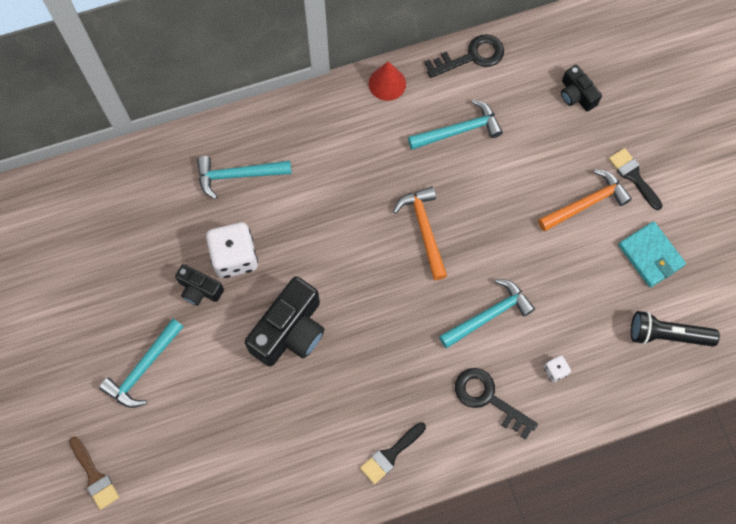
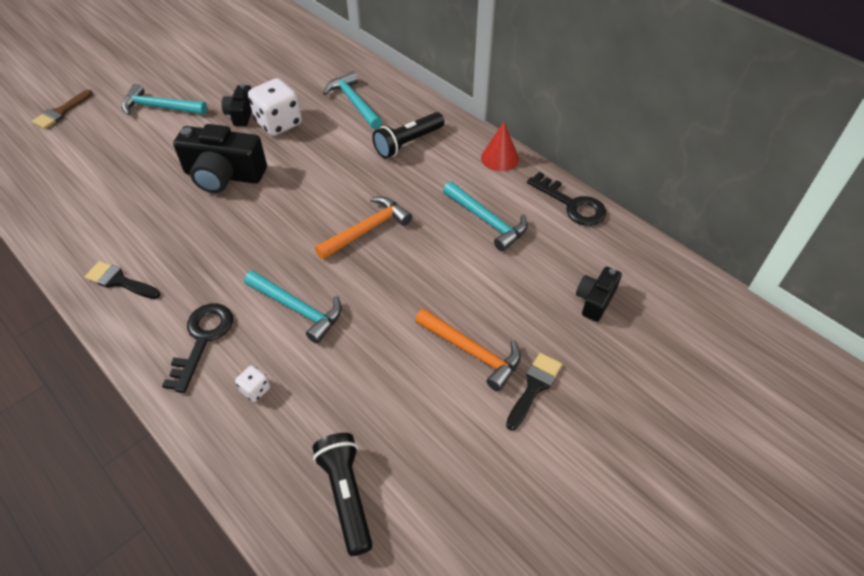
camera: 65 degrees right, 20 degrees down
(327, 151) = (408, 143): none -> black flashlight
(650, 255) = (443, 440): turquoise wallet -> none

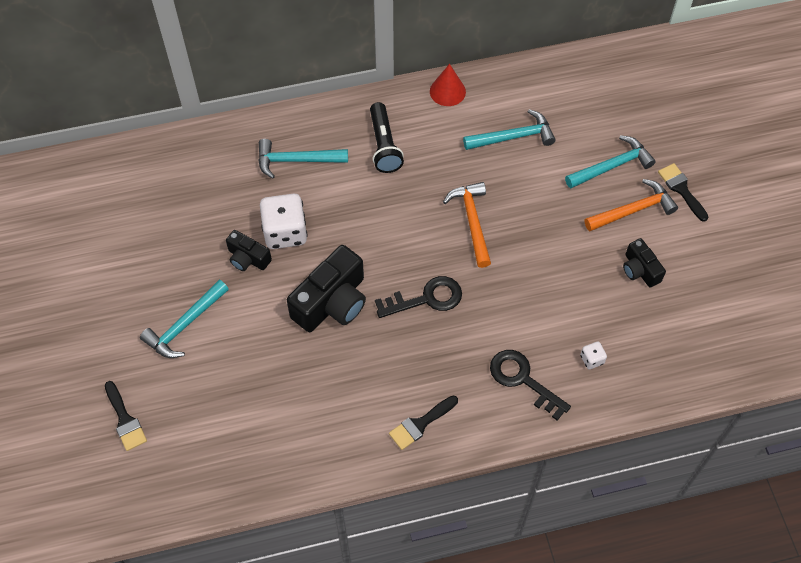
camera: 60 degrees left, 10 degrees up
(61, 112) = (125, 420): brown brush -> black brush
(298, 309) = (529, 303): turquoise hammer -> turquoise hammer (612, 166)
(346, 495) = (706, 335): black flashlight -> none
(572, 204) = (530, 74): black key -> black key (426, 298)
(595, 300) = (630, 114): black camera -> black camera (640, 270)

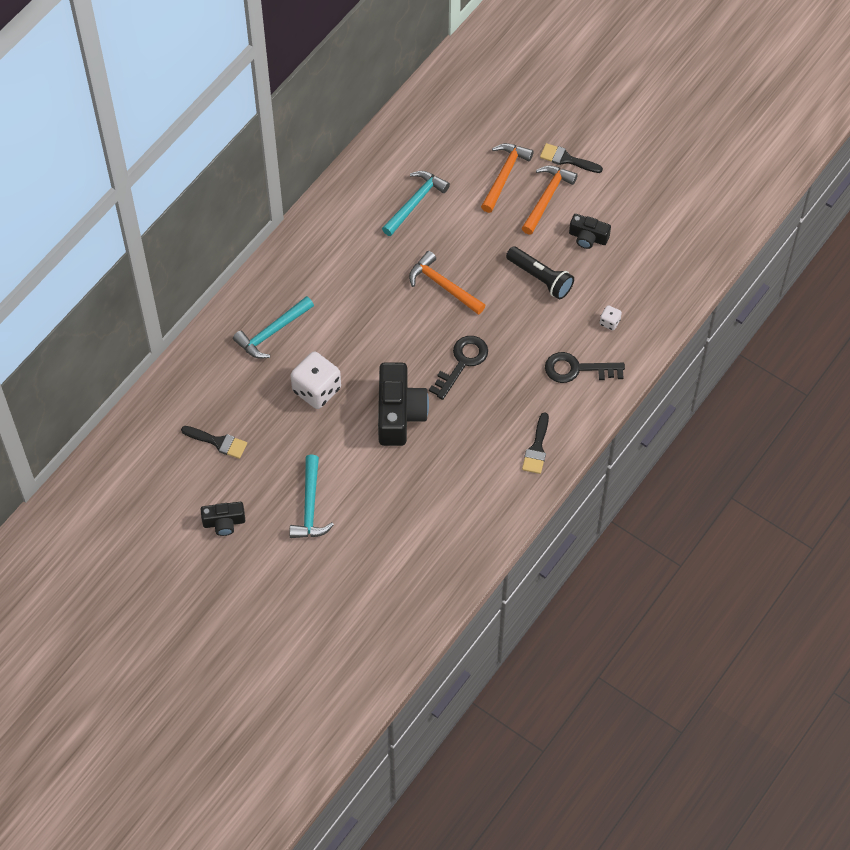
camera: 40 degrees left, 0 degrees up
(125, 420) = (334, 598): black brush -> black brush (218, 442)
(248, 258) = (308, 427): black camera -> black camera (224, 522)
(384, 145) = (326, 275): black flashlight -> black flashlight (540, 278)
(447, 91) = (334, 201): red cone -> none
(612, 166) = (504, 175): turquoise hammer -> orange hammer

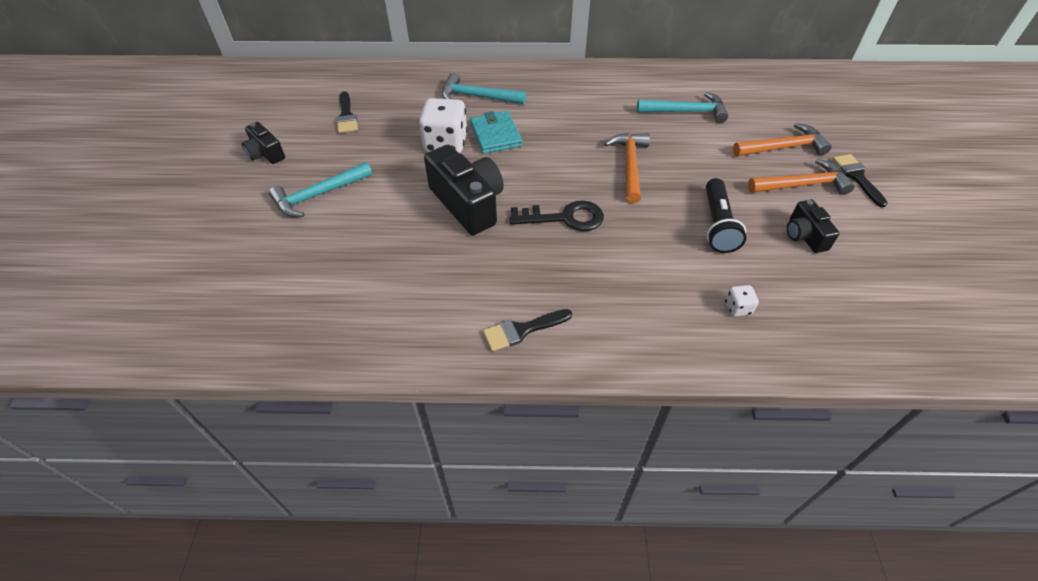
camera: 55 degrees right, 10 degrees down
(335, 350) = (495, 135): none -> turquoise wallet
(399, 413) = (468, 203): black camera -> black camera turned 90 degrees counterclockwise
(577, 369) = (652, 311): black key -> none

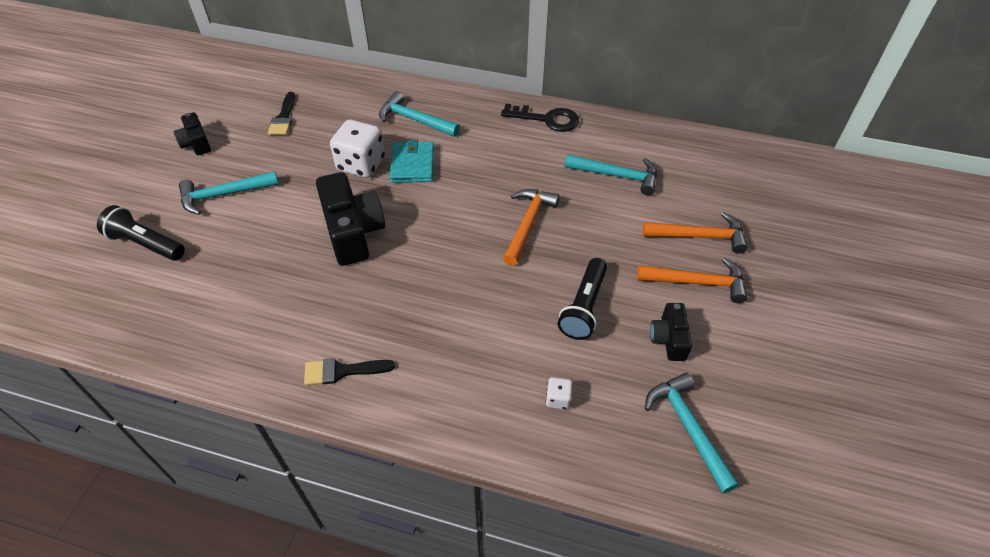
camera: 15 degrees right, 0 degrees up
(256, 256) = (146, 244): none -> black flashlight
(564, 218) = (436, 266): black key -> black key (547, 119)
(857, 177) = (762, 286): black brush -> none
(862, 305) = (688, 428): none -> turquoise hammer

